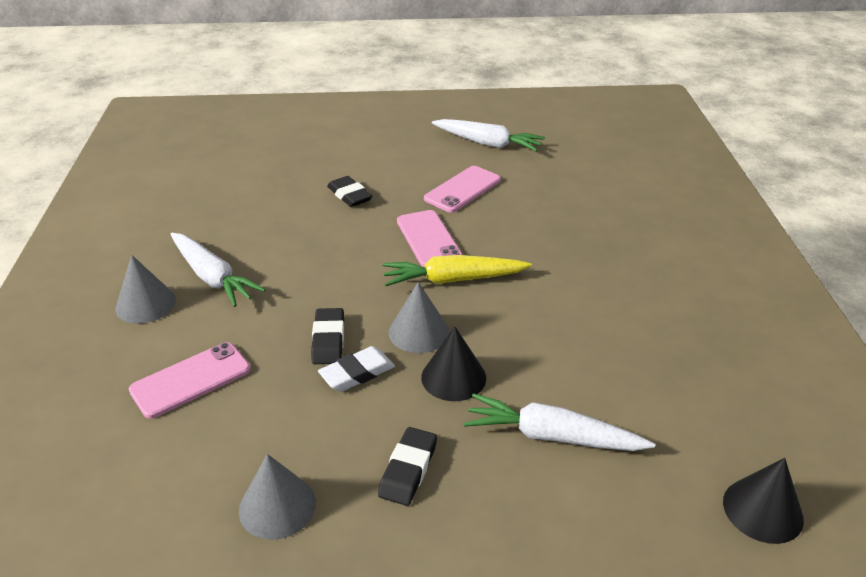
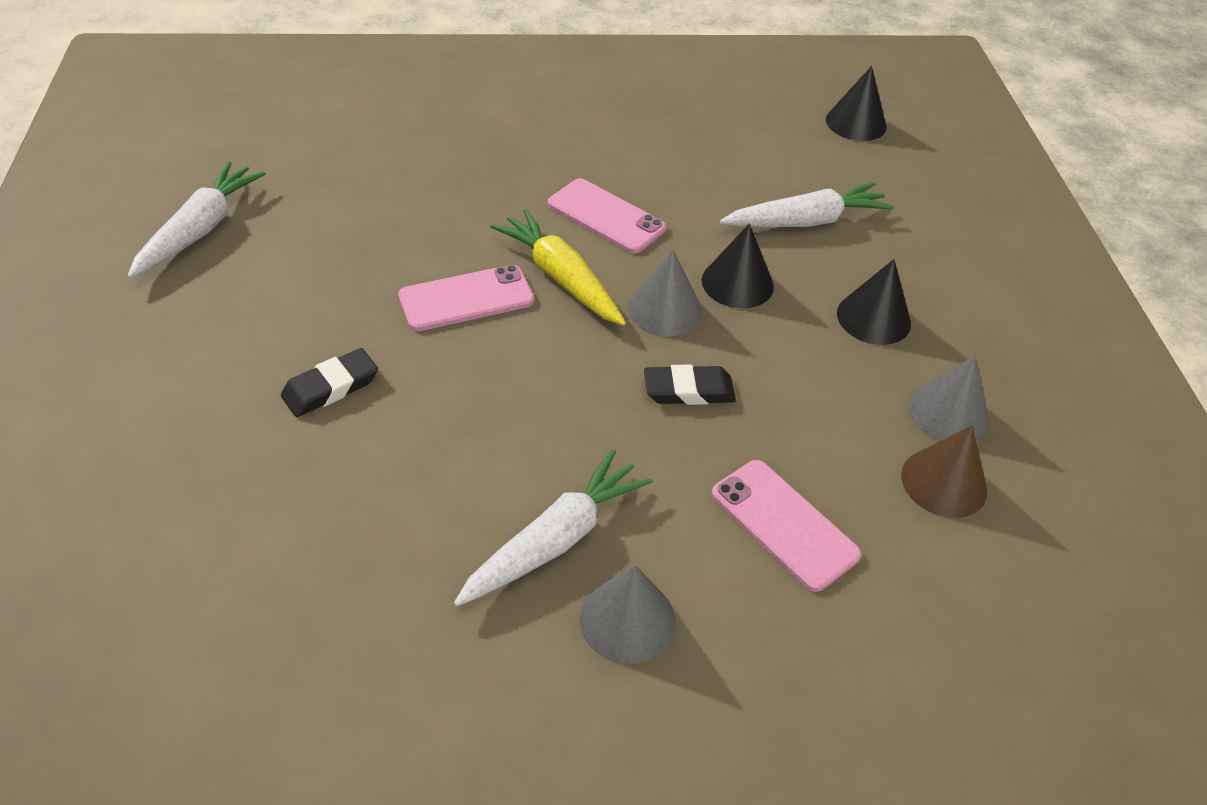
camera: 95 degrees left, 10 degrees up
(200, 486) = (944, 482): none -> brown cone
(357, 373) = (744, 361): white eraser -> none
(408, 470) = (873, 318): black eraser -> black cone
(453, 280) = (561, 278): yellow carrot -> yellow carrot turned 150 degrees clockwise
(462, 189) = (338, 261): pink phone -> pink phone (606, 216)
(552, 436) = (806, 221): white carrot -> white carrot turned 120 degrees counterclockwise

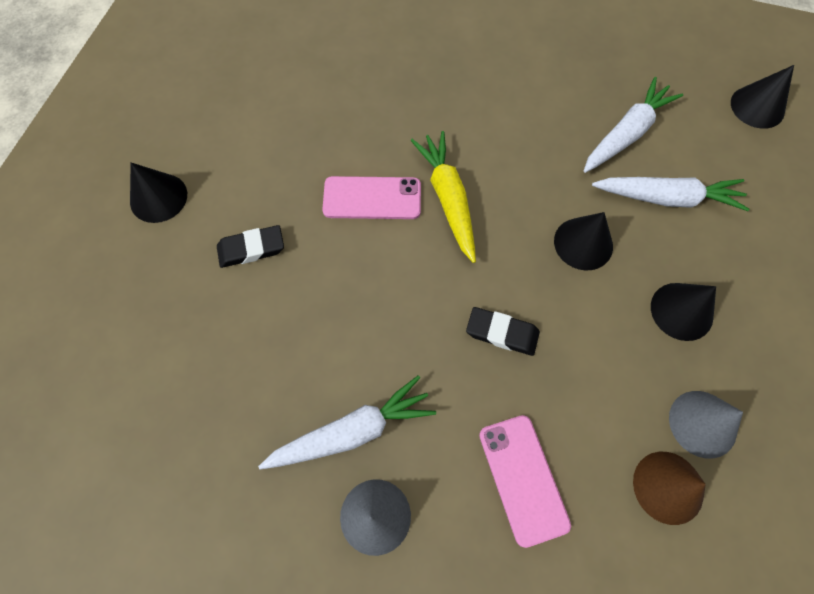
camera: 25 degrees right, 20 degrees up
(172, 365) = (158, 197): none -> black cone
(200, 230) = (215, 85): white carrot -> white carrot (626, 134)
(606, 216) = (506, 149): pink phone -> none
(665, 309) = (515, 252): grey cone -> none

